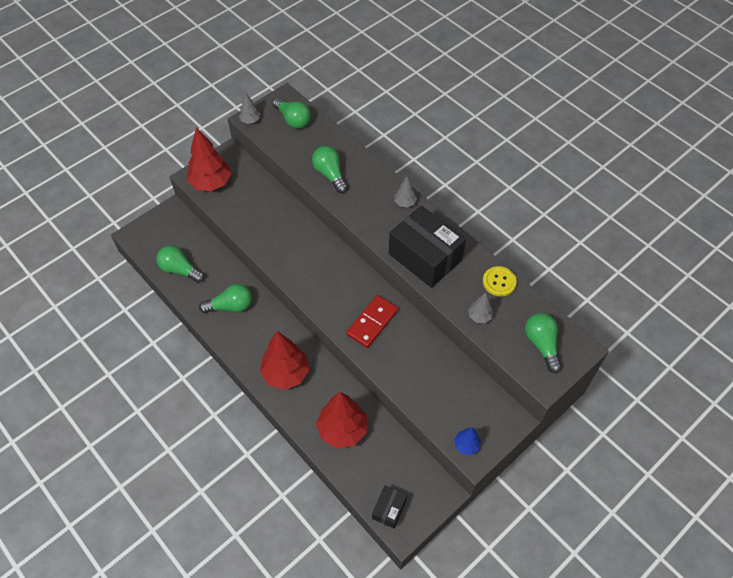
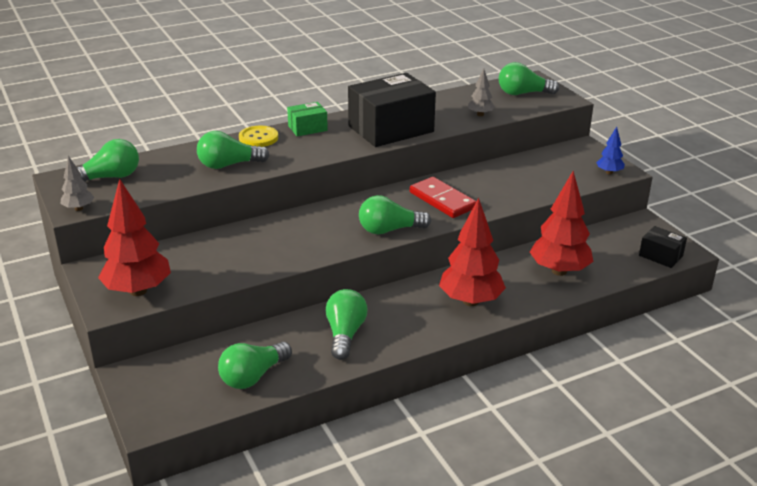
camera: 75 degrees left, 25 degrees down
(318, 297) = (389, 230): none -> green light bulb
(405, 203) = (307, 128): grey tree -> green box
(499, 282) = (442, 99): yellow button -> yellow button (258, 138)

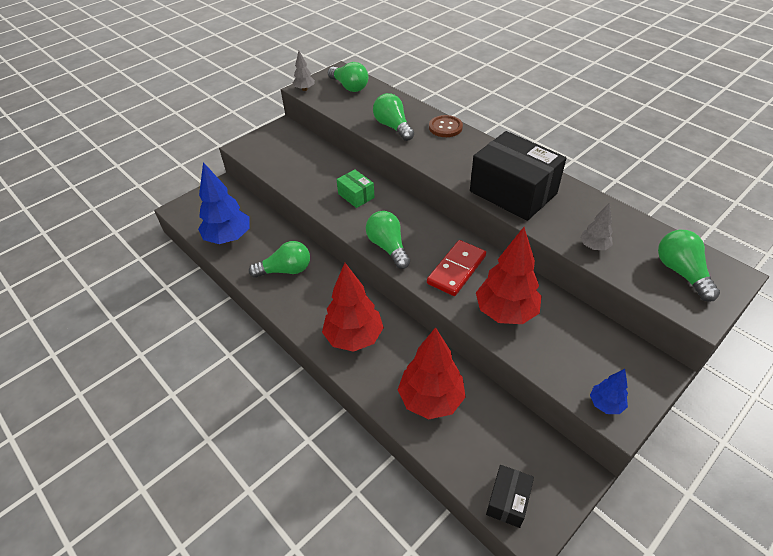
camera: 75 degrees right, 15 degrees up
(138, 291) = (263, 151): red tree -> red tree (505, 312)
(253, 376) = (228, 238): green light bulb -> blue tree
(258, 138) = (445, 127): yellow button -> brown button
(307, 128) = (480, 146): green box -> green box (356, 196)

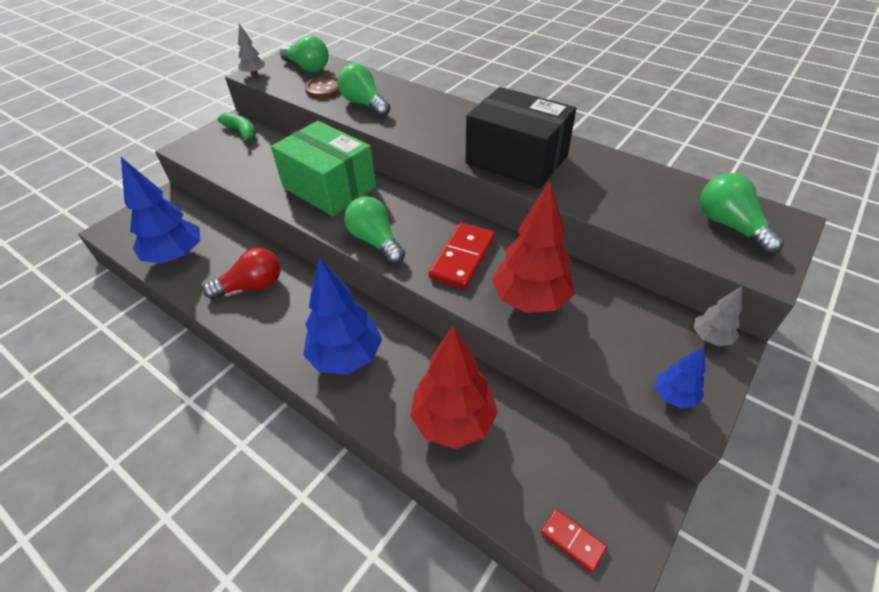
camera: 10 degrees left, 0 degrees up
(285, 270) = (252, 286): green light bulb -> red light bulb
(289, 137) = (241, 132): none -> green banana
(354, 337) = (346, 357): red tree -> blue tree
(356, 196) = (329, 187): green box -> green box, size x2.09
(445, 127) = (426, 99): brown button -> brown button (324, 88)
(508, 501) = (573, 540): black box -> red domino
(593, 246) = (623, 208): grey tree -> grey tree (710, 338)

